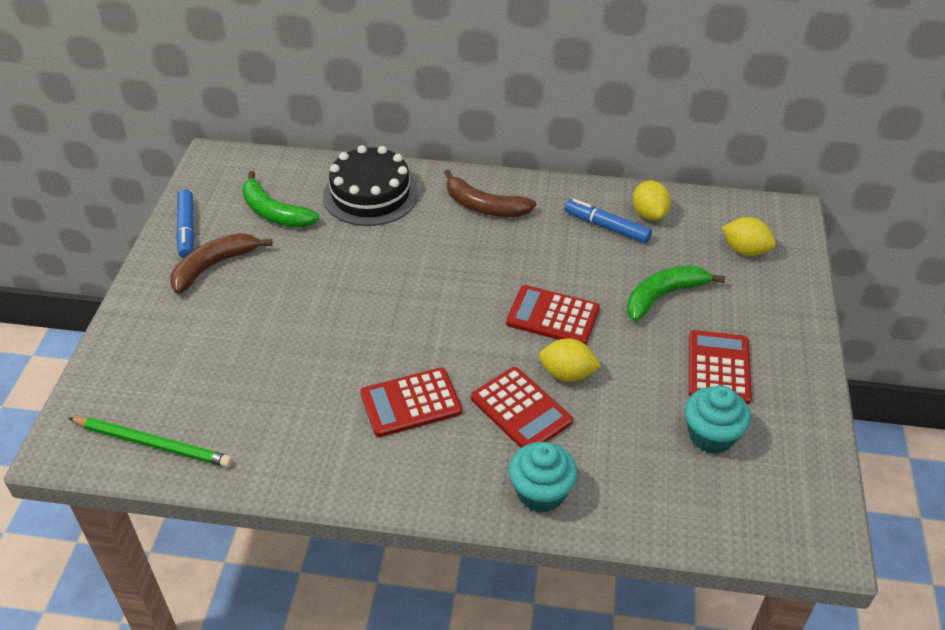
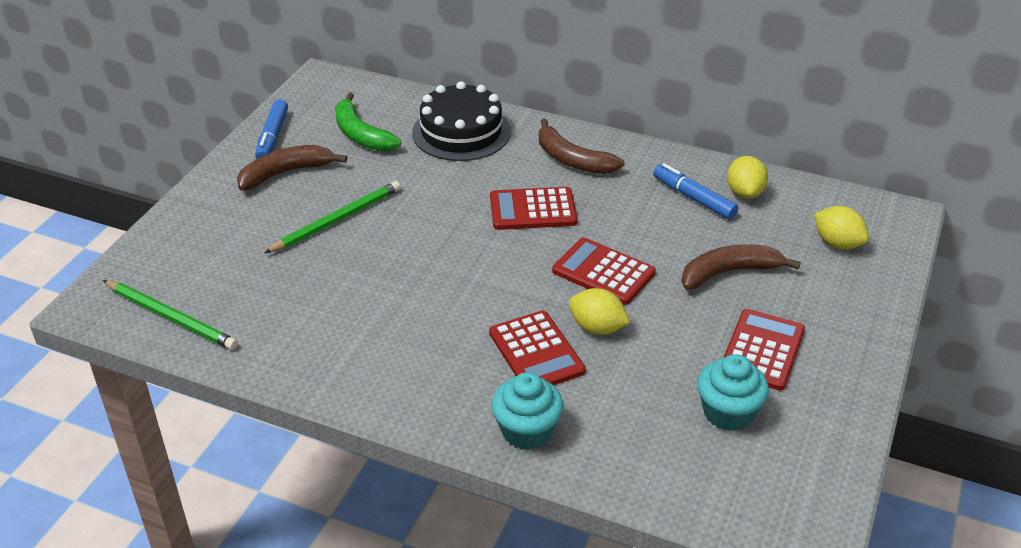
camera: 15 degrees right, 5 degrees down
(283, 307) = (337, 220): none -> green pencil
(411, 403) = (428, 326): red calculator -> red calculator (533, 210)
(663, 296) = (729, 272): green banana -> brown banana

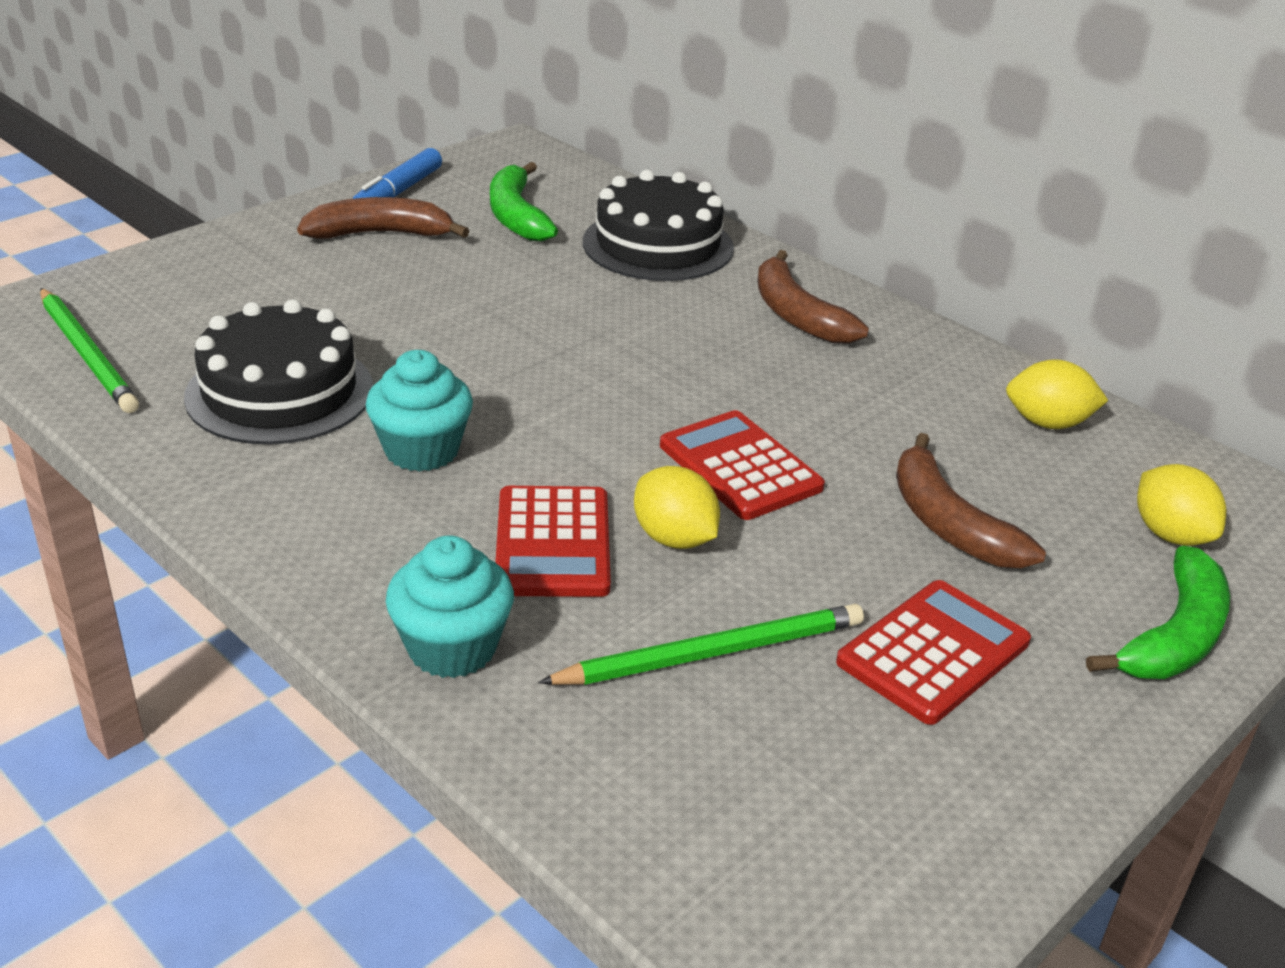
camera: 20 degrees right, 5 degrees down
(312, 306) = (280, 392): none -> black cake
(337, 220) = (402, 302): green pencil -> green pencil (712, 653)
(533, 210) = (690, 360): red calculator -> none
(694, 198) = (957, 409): blue marker -> none
(728, 413) = (808, 729): turquoise cupcake -> turquoise cupcake (422, 450)
(729, 272) = (949, 523): brown banana -> brown banana turned 120 degrees counterclockwise
(744, 193) = (1048, 423): yellow lemon -> yellow lemon turned 75 degrees clockwise
(867, 302) = (1174, 636): none -> green banana

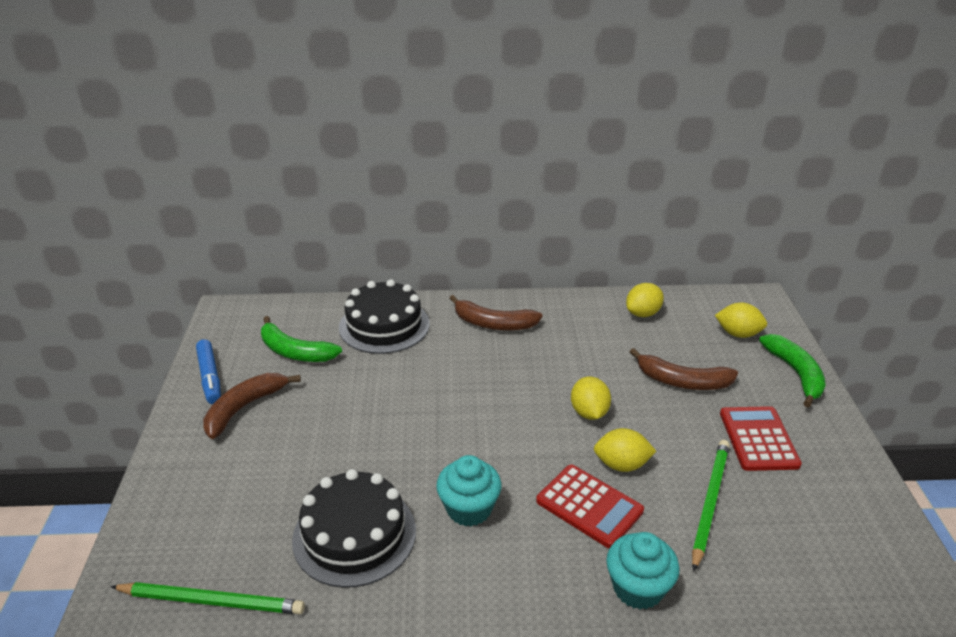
camera: 45 degrees left, 0 degrees up
(740, 466) = (589, 412): red calculator -> yellow lemon

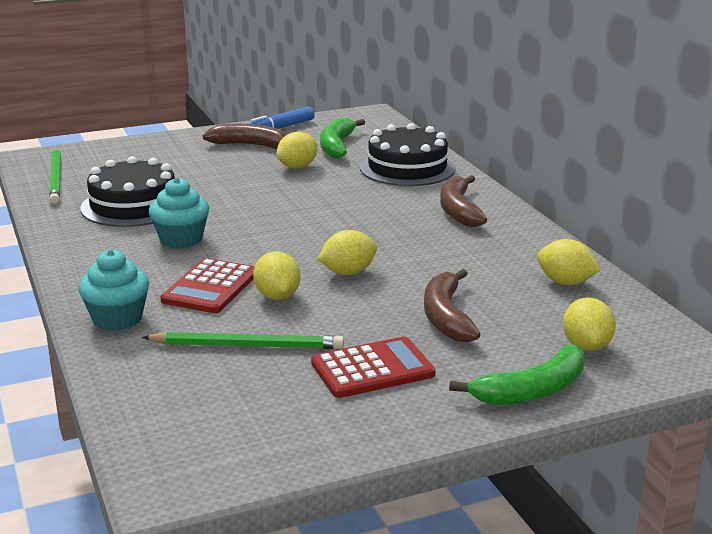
camera: 70 degrees right, 10 degrees down
(331, 389) = (297, 167): none -> yellow lemon

